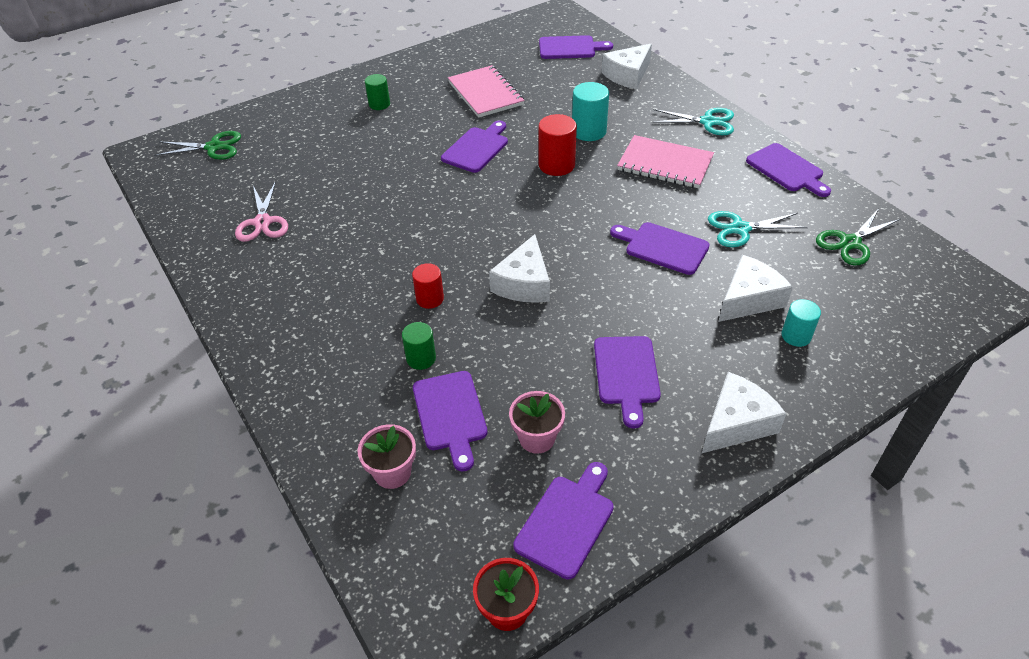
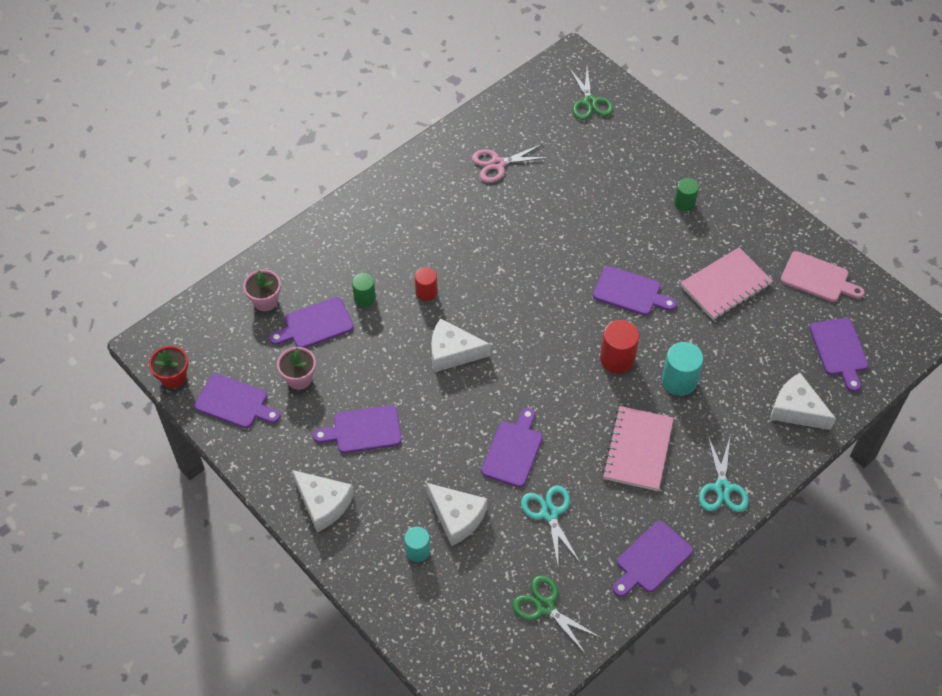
camera: 80 degrees right, 10 degrees up
(492, 48) = (818, 278): none -> pink cutting board

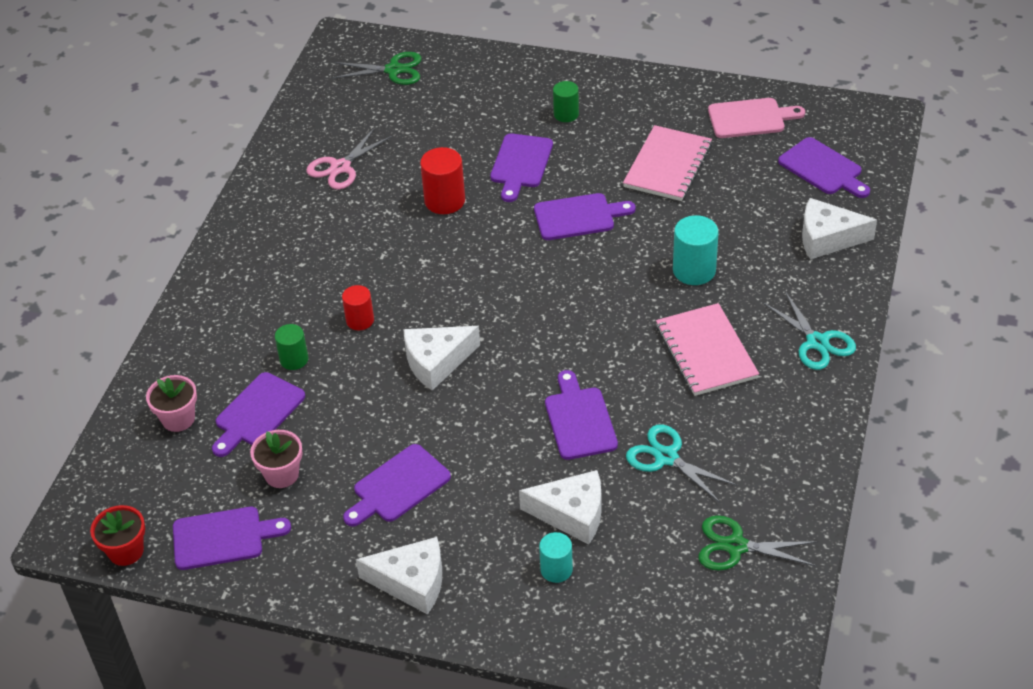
camera: 30 degrees left, 10 degrees down
(590, 102) = (393, 70): green scissors -> green scissors turned 45 degrees counterclockwise
(617, 359) = (615, 282): red cylinder -> red cylinder (444, 201)
(651, 559) = (804, 443): purple cutting board -> purple cutting board (521, 164)

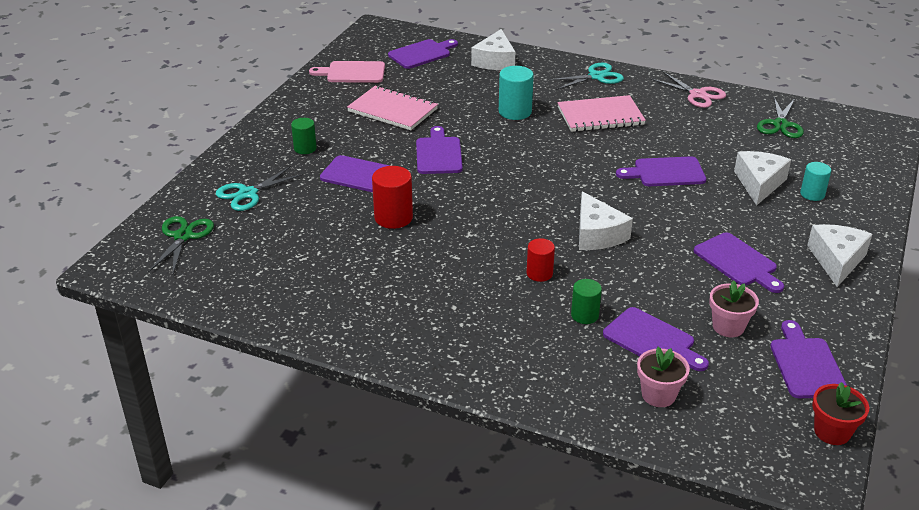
camera: 85 degrees left, 10 degrees down
(340, 167) = (319, 276): pink scissors -> pink scissors (697, 95)
(666, 457) = (702, 141): turquoise scissors -> turquoise scissors (248, 193)
(750, 118) = (352, 73): pink cutting board -> pink cutting board turned 90 degrees counterclockwise

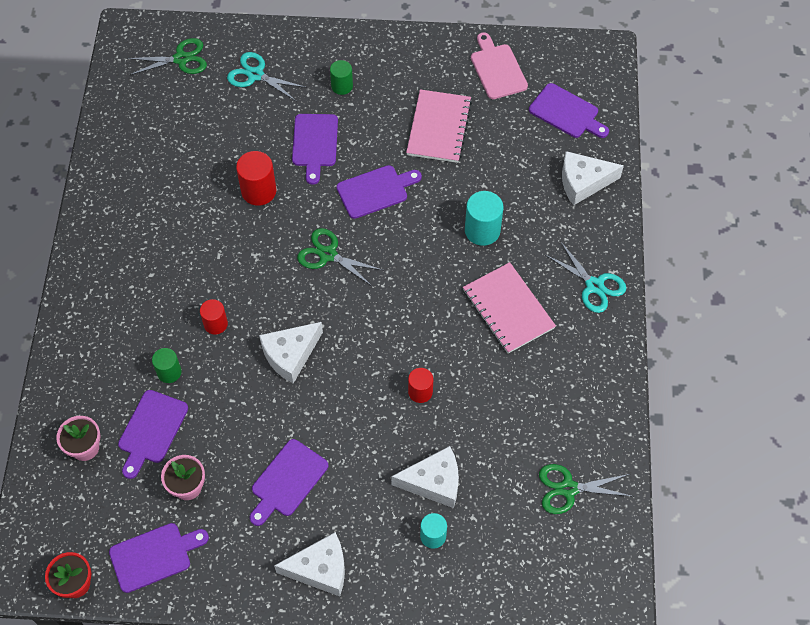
camera: 70 degrees right, 25 degrees up
(494, 192) = (328, 254): none -> green scissors
(665, 172) = (420, 392): purple cutting board -> red cylinder
(697, 95) = (600, 394): pink scissors -> none

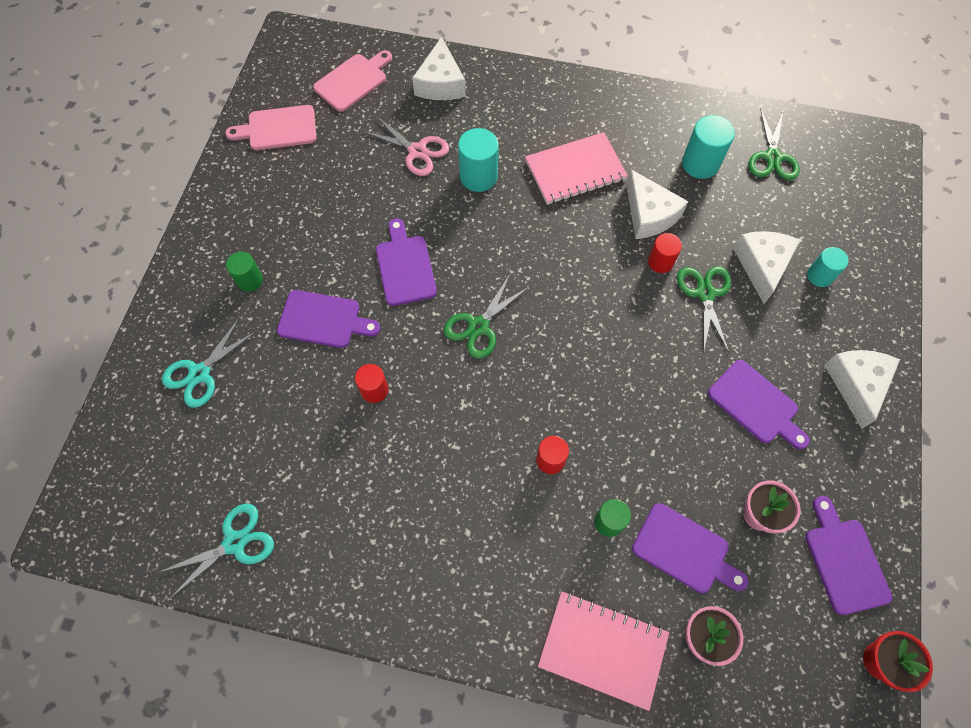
camera: 80 degrees left, 5 degrees up
(181, 59) = (141, 463): green scissors -> green scissors (705, 294)
(259, 191) = (374, 390): red cylinder -> red cylinder, size x0.64
(290, 355) = (602, 382): white cheese -> white cheese (649, 214)
(439, 128) = (338, 194): pink notebook -> pink notebook (602, 649)
(498, 178) = (417, 151): none -> pink scissors
(543, 420) = (700, 164): none -> turquoise cylinder
(566, 112) = (353, 81): purple cutting board -> pink cutting board
(594, 286) = (560, 97): turquoise scissors -> turquoise scissors (235, 543)

